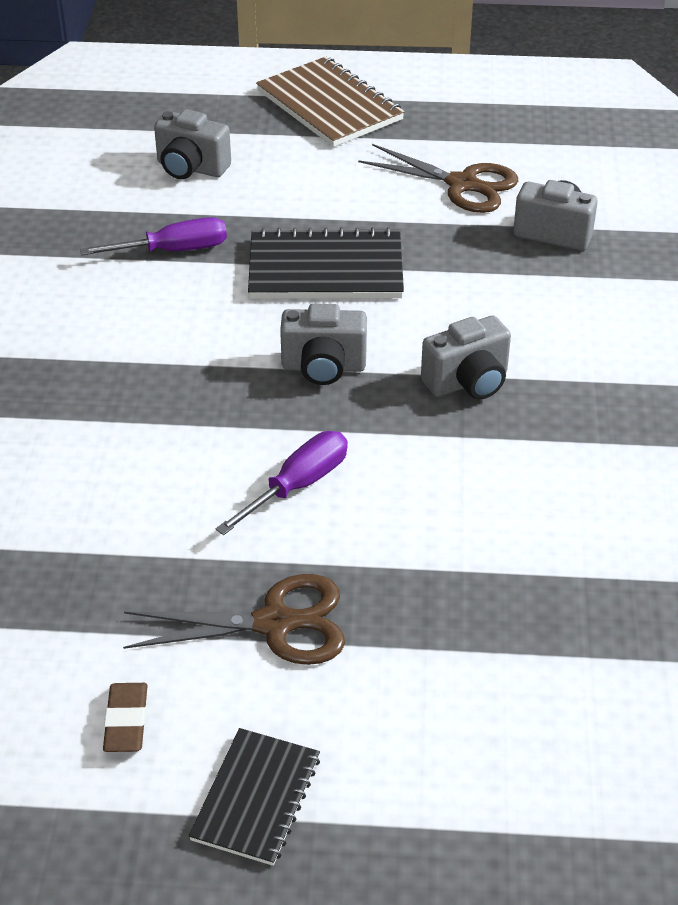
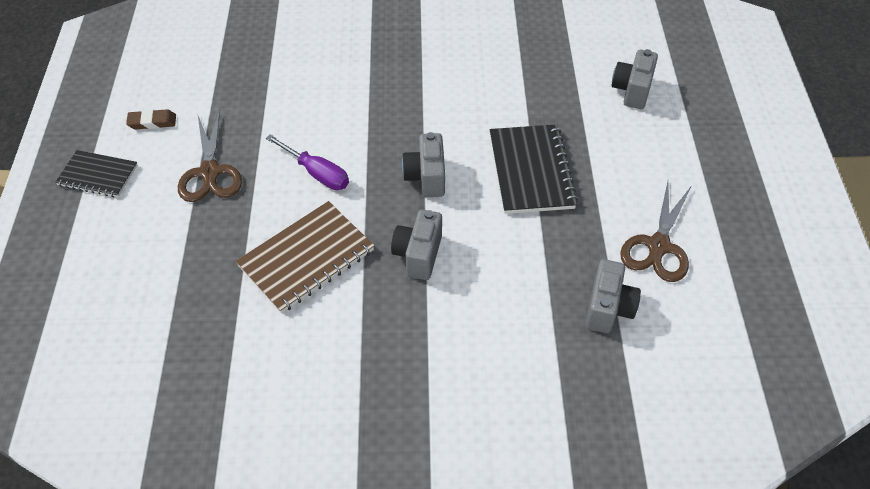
camera: 85 degrees right, 10 degrees up
(173, 251) = (535, 93): purple screwdriver -> none
(329, 105) = (742, 158): brown notebook -> brown notebook (306, 258)
(468, 382) = (418, 255): grey camera -> grey camera turned 45 degrees clockwise

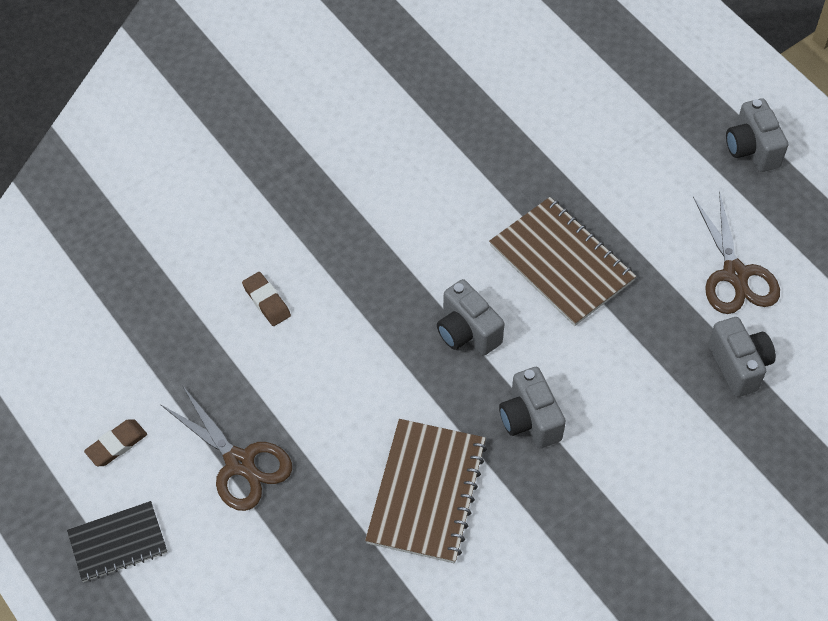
camera: 35 degrees left, 5 degrees up
(316, 92) = (266, 301): none -> brown eraser
(316, 173) = (353, 395): purple screwdriver -> none
(530, 171) = (561, 263): black notebook -> brown notebook
(632, 90) = (586, 113): grey camera -> grey camera (751, 149)

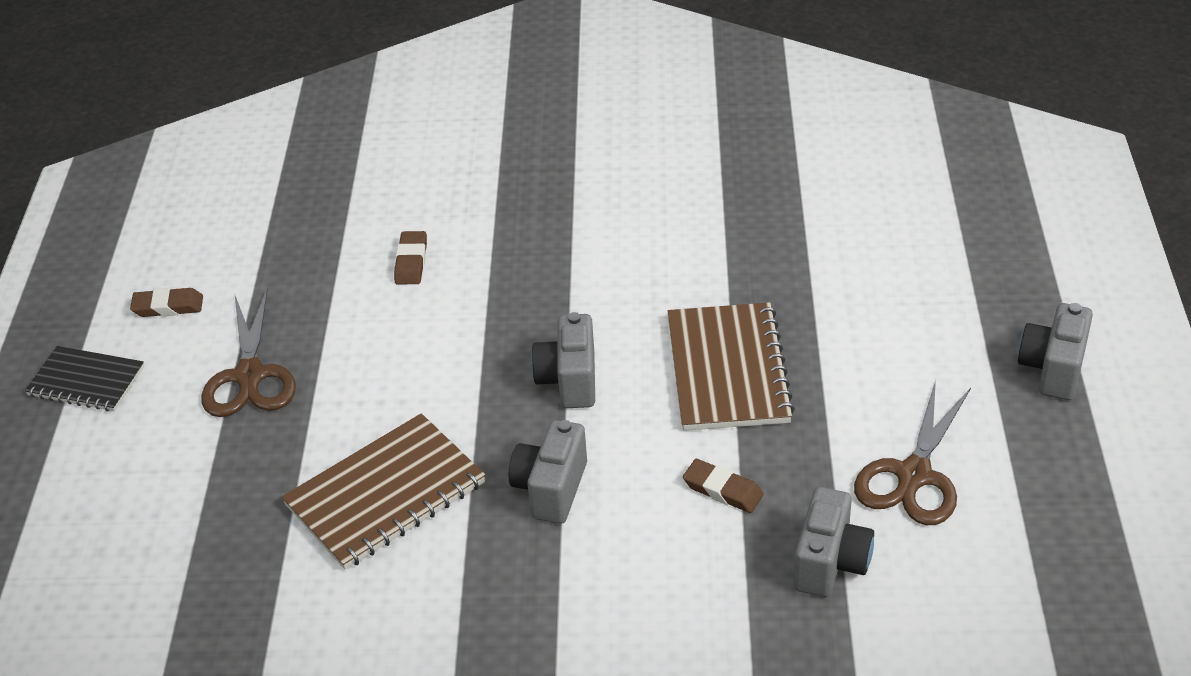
camera: 40 degrees right, 15 degrees down
(635, 354) = (723, 490): none -> brown eraser

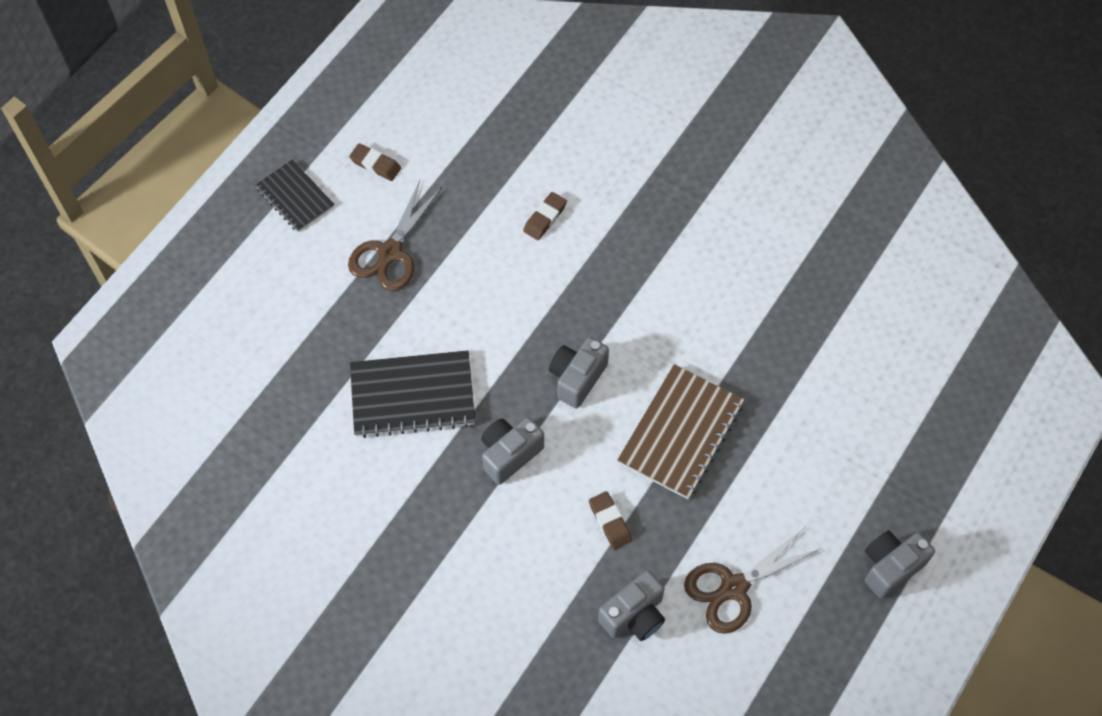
camera: 30 degrees right, 20 degrees up
(385, 494) = (412, 395): brown notebook -> black notebook

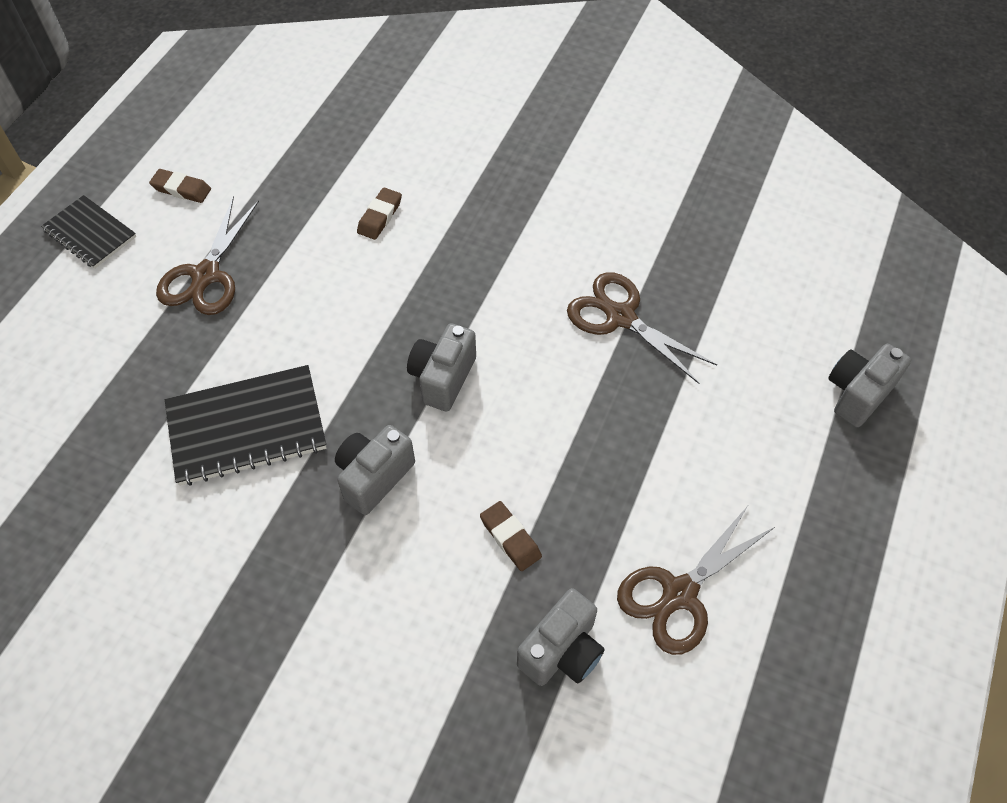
camera: 10 degrees left, 5 degrees down
(680, 433) = (576, 420): brown notebook -> none
(736, 346) = (620, 317): none -> brown scissors
(890, 567) = (861, 536): grey camera -> grey camera (857, 394)

